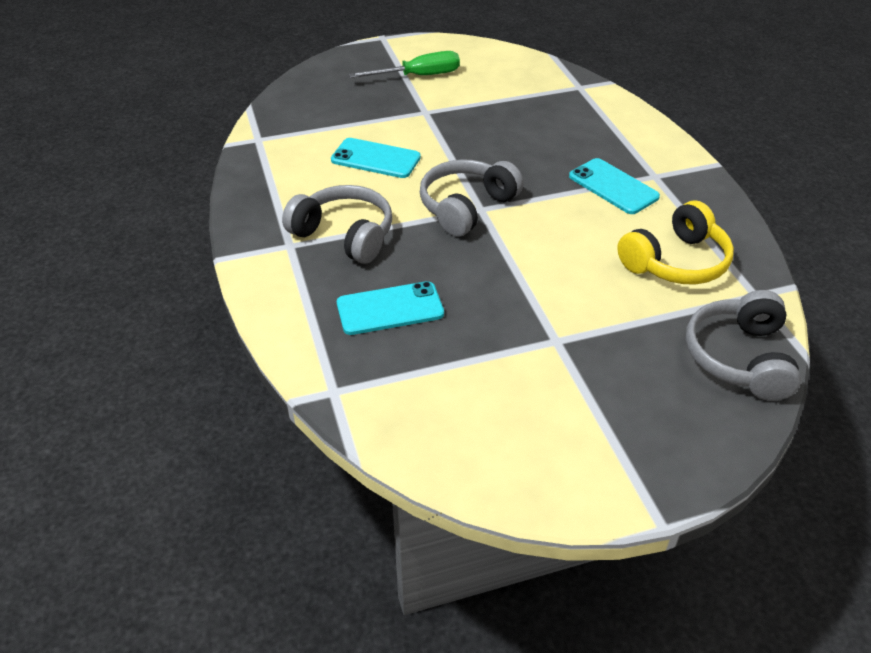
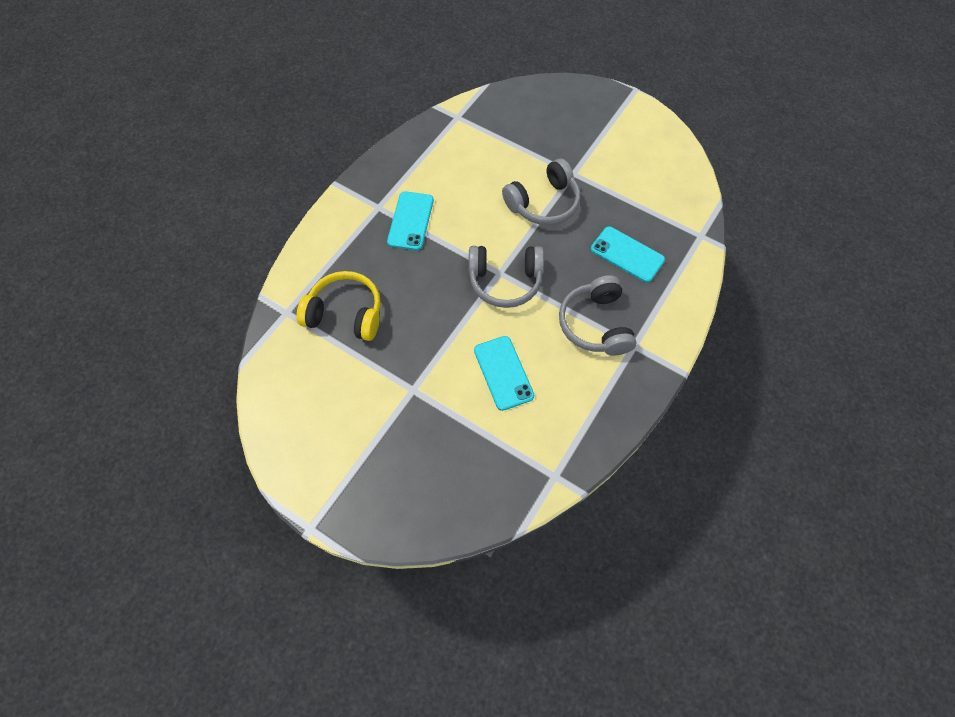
camera: 130 degrees left, 20 degrees up
(418, 76) = (360, 437): green screwdriver -> none
(676, 262) = (460, 158): yellow headphones -> yellow headphones (345, 313)
(739, 358) = (513, 104): grey headphones -> grey headphones (543, 203)

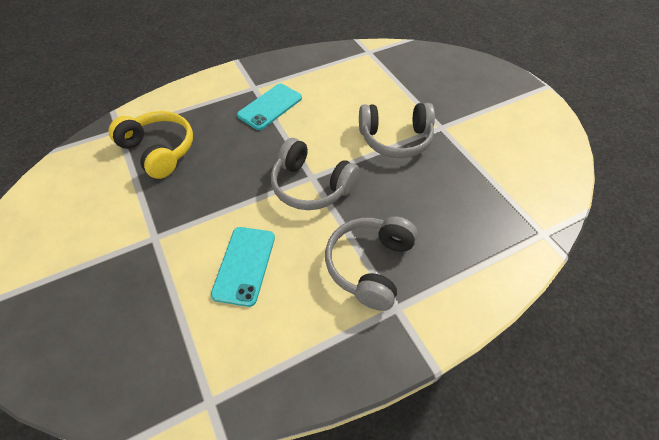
camera: 30 degrees right, 10 degrees down
(627, 254) = (448, 216): turquoise phone -> none

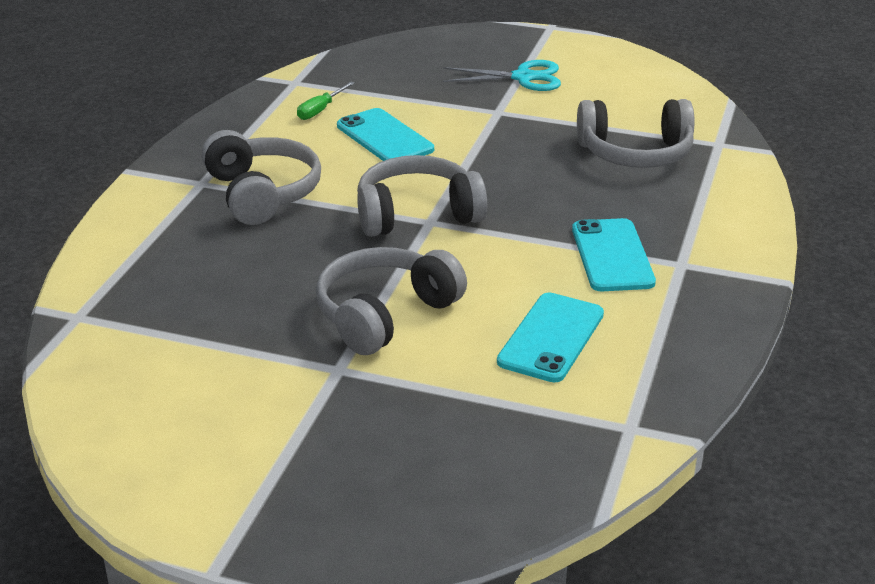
camera: 135 degrees right, 20 degrees down
(85, 261) = (523, 77): none -> turquoise scissors
(159, 150) = (635, 153): yellow headphones -> grey headphones
(240, 336) = (320, 110): none -> green screwdriver
(347, 91) = (551, 338): none -> turquoise phone

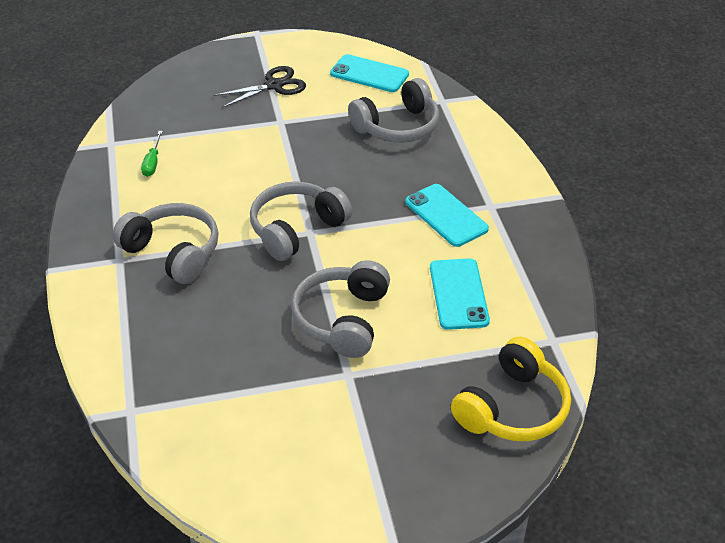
camera: 30 degrees left, 10 degrees up
(385, 137) = (220, 171): turquoise phone -> turquoise phone (369, 74)
(506, 477) = (512, 408): none -> yellow headphones
(523, 77) = (274, 85): turquoise scissors -> black scissors

